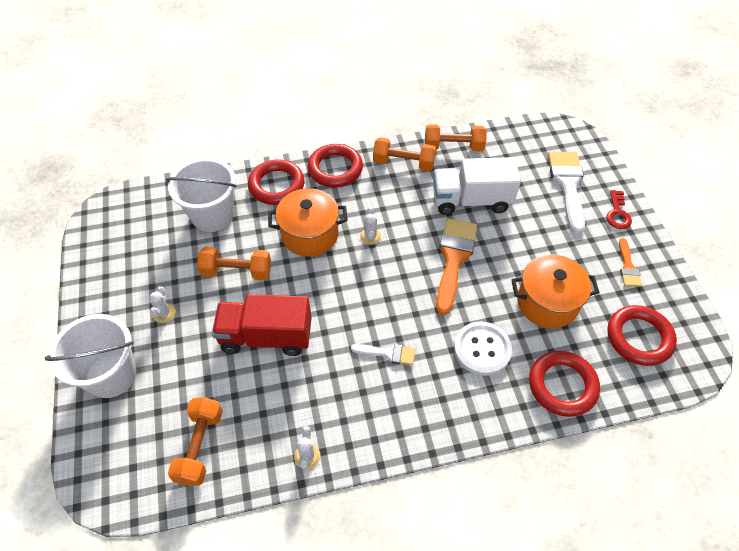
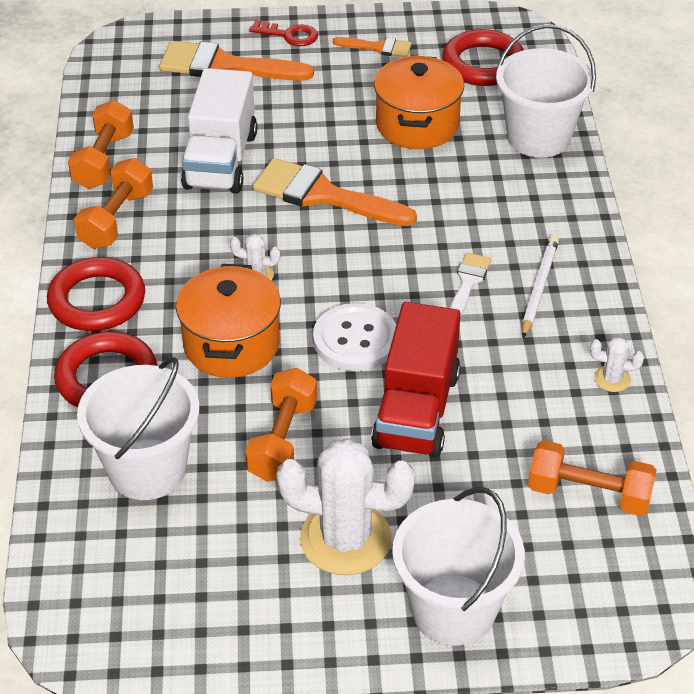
camera: 80 degrees left, 10 degrees down
(164, 313) = (345, 539): white cactus -> white cactus, size x2.29
(391, 399) = (539, 288): none -> white pencil
(482, 349) = (477, 194): white button -> white button (355, 340)
(562, 385) = (538, 137): red ring -> white bucket
(567, 185) = (225, 66): white brush -> orange brush

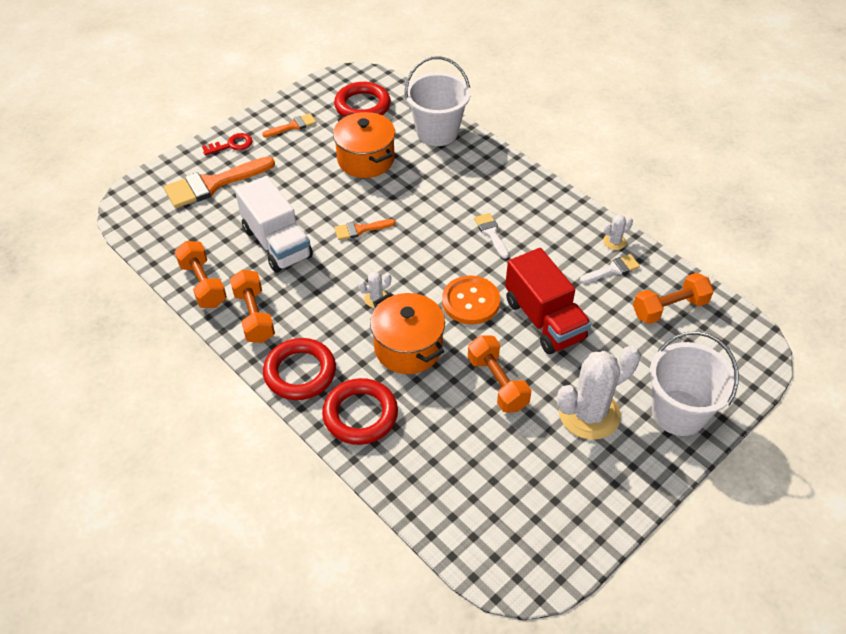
camera: 40 degrees left, 5 degrees up
(147, 469) = (445, 451): white bucket -> none
(323, 195) = (360, 229): orange brush -> orange brush, size x0.52
(355, 340) = (470, 301): white button -> orange button
(539, 288) = (529, 215): white pencil -> none
(570, 408) = (613, 269): none -> white brush

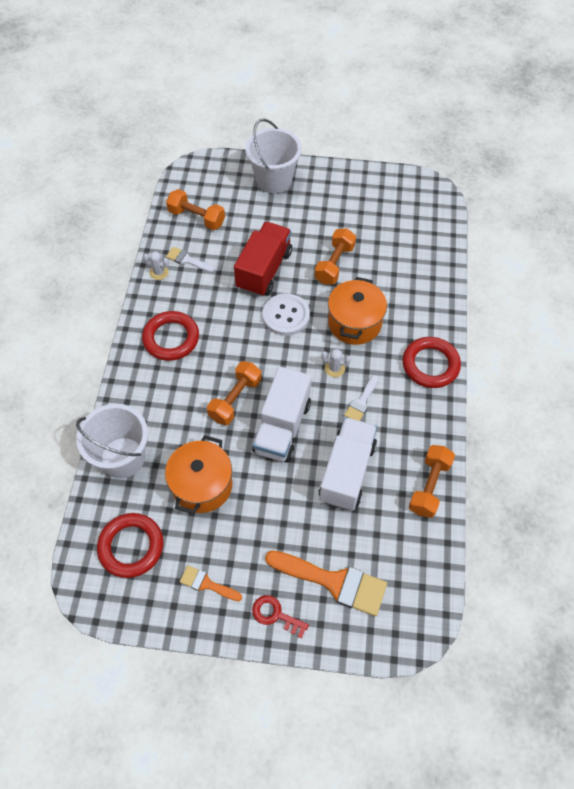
camera: 130 degrees left, 10 degrees up
(254, 316) = (419, 428): orange dumbbell -> orange dumbbell (235, 399)
(360, 229) = (282, 427): orange brush -> white truck
(360, 415) = (423, 312): red ring -> red ring (171, 338)
(470, 301) = (286, 315): orange button -> white button
(491, 233) = (212, 344): white brush -> white brush (361, 402)
(589, 414) = (313, 214): white cactus -> none

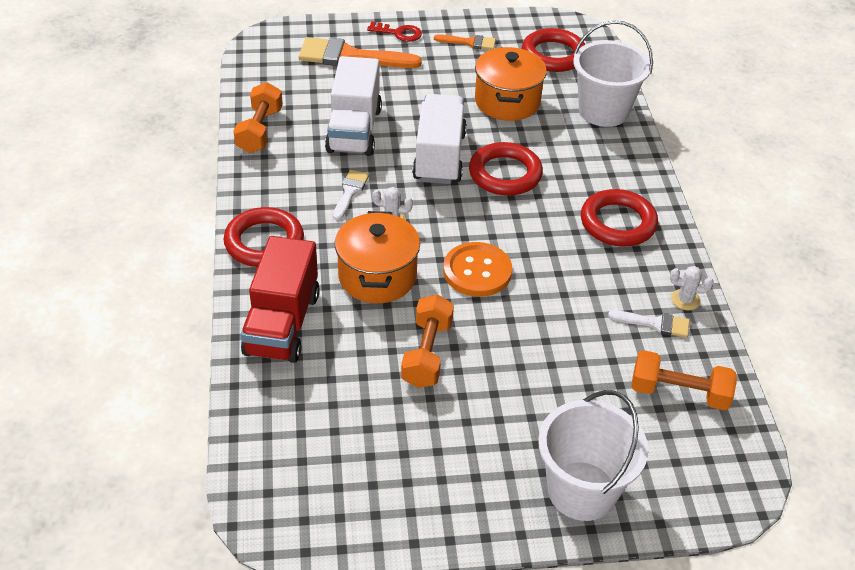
camera: 165 degrees right, 15 degrees down
(235, 399) = (505, 174): orange dumbbell -> red ring
(264, 270) = (533, 327): red truck -> red truck (282, 324)
(286, 315) = (477, 271): white button -> orange button

